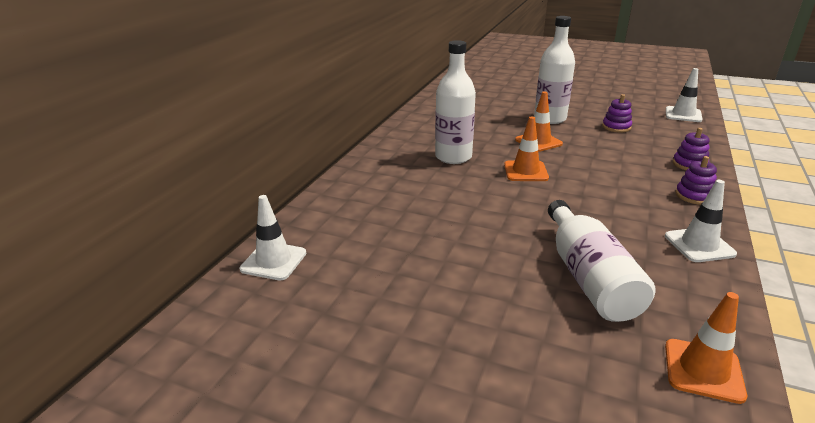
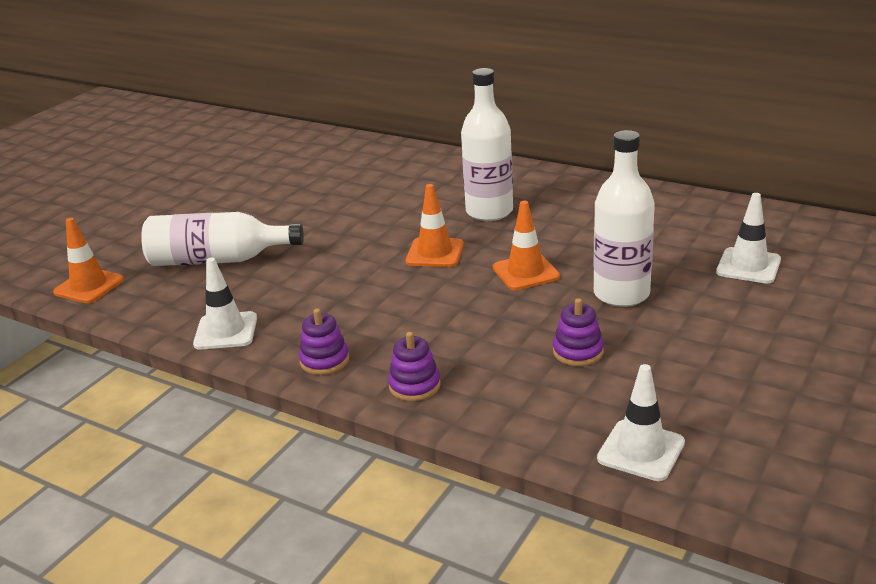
camera: 100 degrees right, 0 degrees up
(273, 261) = (319, 140): white traffic cone -> white traffic cone (748, 266)

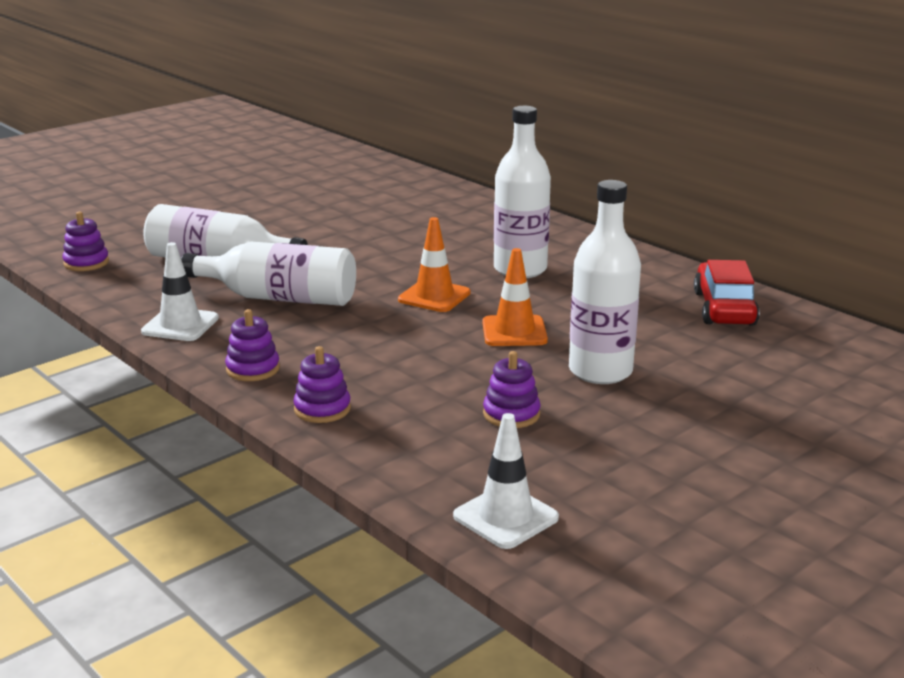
camera: 15 degrees right, 5 degrees down
(89, 286) = (86, 263): orange traffic cone -> purple stacking toy
(299, 284) = (279, 298): none -> white bottle
(677, 214) = (724, 308): none -> red car
(748, 266) = (764, 373): white traffic cone -> none

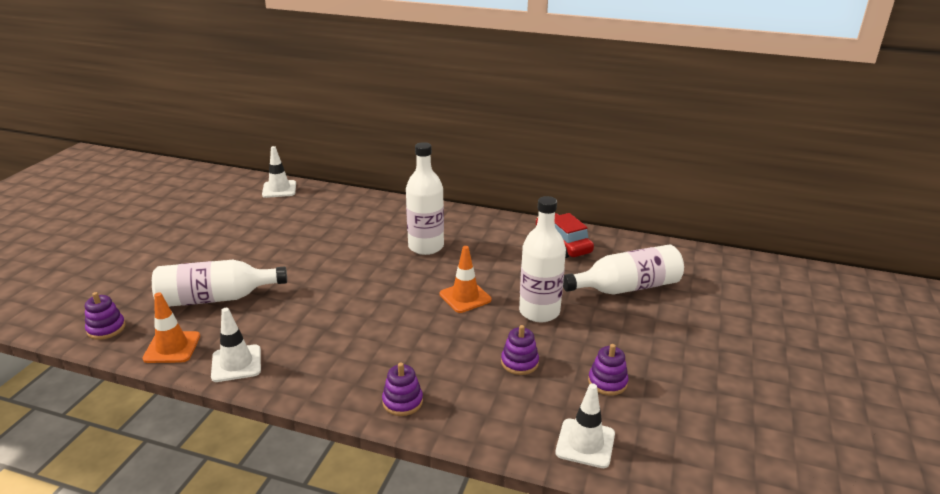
camera: 30 degrees left, 5 degrees up
(253, 369) = (325, 385): purple stacking toy -> purple stacking toy (607, 382)
(279, 298) = (289, 316): white bottle -> white bottle (626, 287)
(397, 176) = (279, 189): none -> white traffic cone
(434, 296) = (392, 284): orange traffic cone -> orange traffic cone (172, 347)

